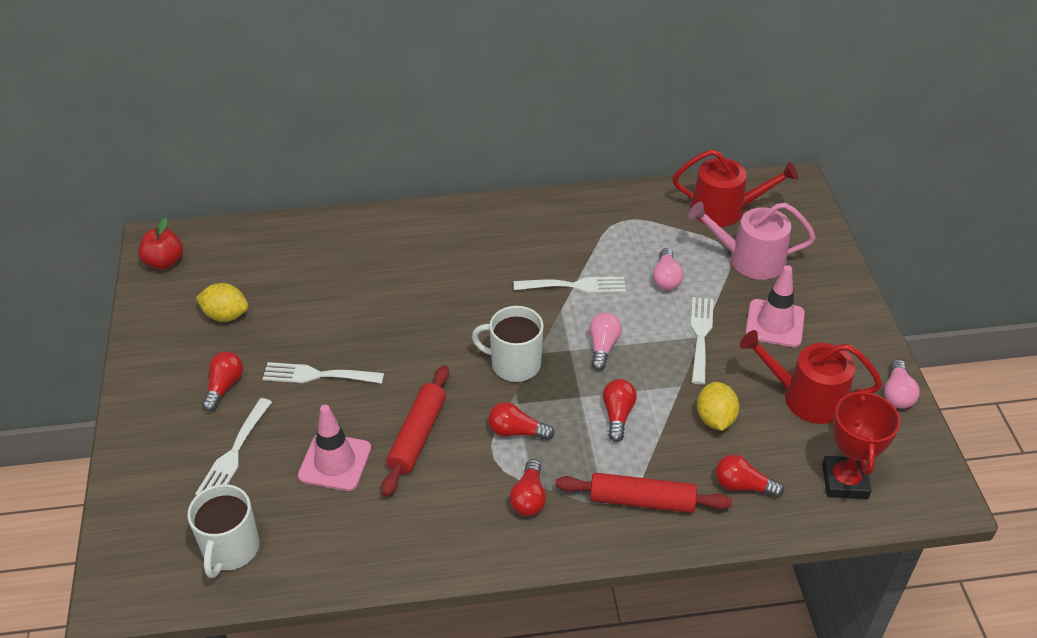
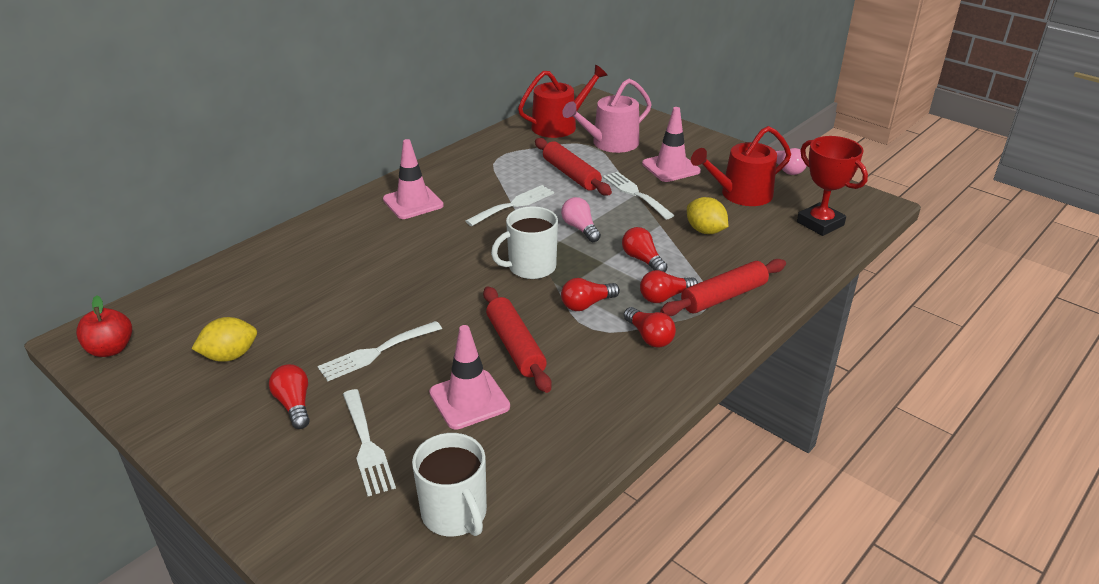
camera: 40 degrees left, 10 degrees down
(495, 235) = (413, 202): none -> pink traffic cone
(666, 278) = (571, 174): pink light bulb -> red rolling pin
(743, 486) = (770, 256): red light bulb -> red light bulb (665, 297)

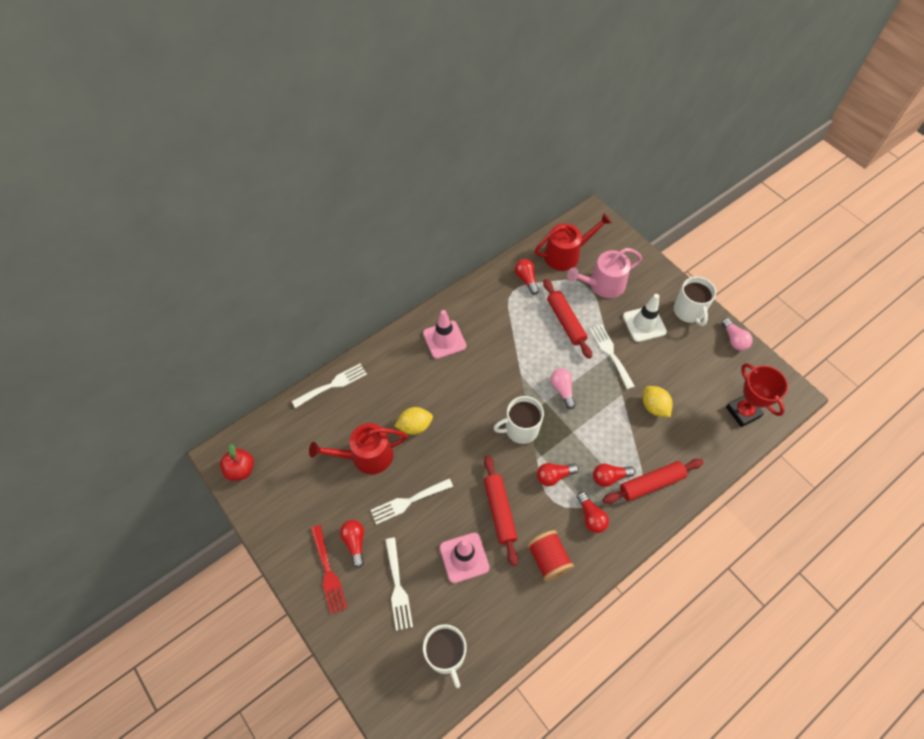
camera: 10 degrees right, 25 degrees up
(230, 356) = (315, 489): yellow lemon -> yellow lemon (415, 426)
(251, 443) = (328, 572): none -> red fork
(514, 205) = (518, 353): white fork -> white fork (333, 385)
(597, 386) = (548, 559): none -> red spool
(642, 260) = (601, 433): red light bulb -> red light bulb (526, 279)
(671, 167) = (644, 324): pink traffic cone -> white traffic cone
(722, 154) = (688, 311): none -> white mug
(741, 194) = (691, 367): red watering can -> red watering can (366, 456)

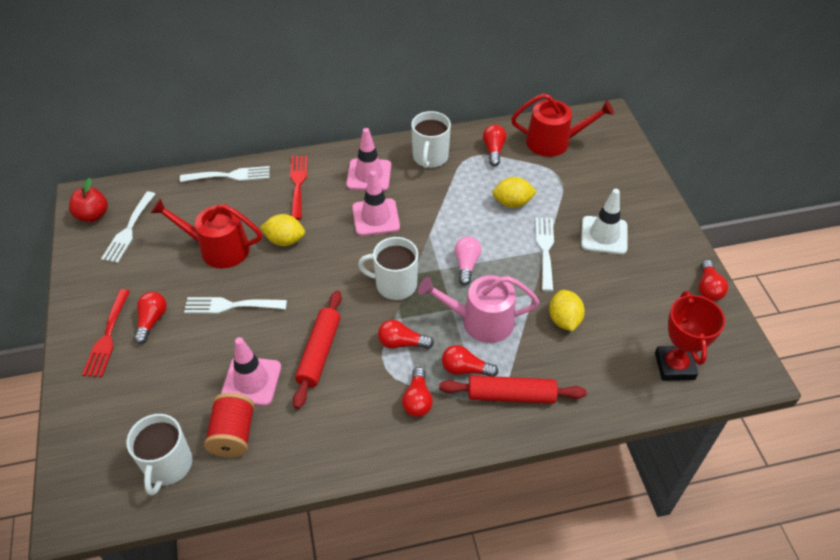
camera: 25 degrees right, 10 degrees down
(393, 370) = (298, 184): none -> red fork
(398, 587) = (164, 380): white fork -> white fork (128, 230)
(472, 376) = (376, 217): none -> pink traffic cone
(548, 559) = (341, 421): red spool -> red spool (233, 434)
(565, 322) = (512, 203): red rolling pin -> yellow lemon
(602, 285) = (578, 182): pink watering can -> pink watering can (480, 321)
(688, 311) = (667, 241): white mug -> white mug (430, 157)
(734, 339) = (708, 288): pink light bulb -> red light bulb

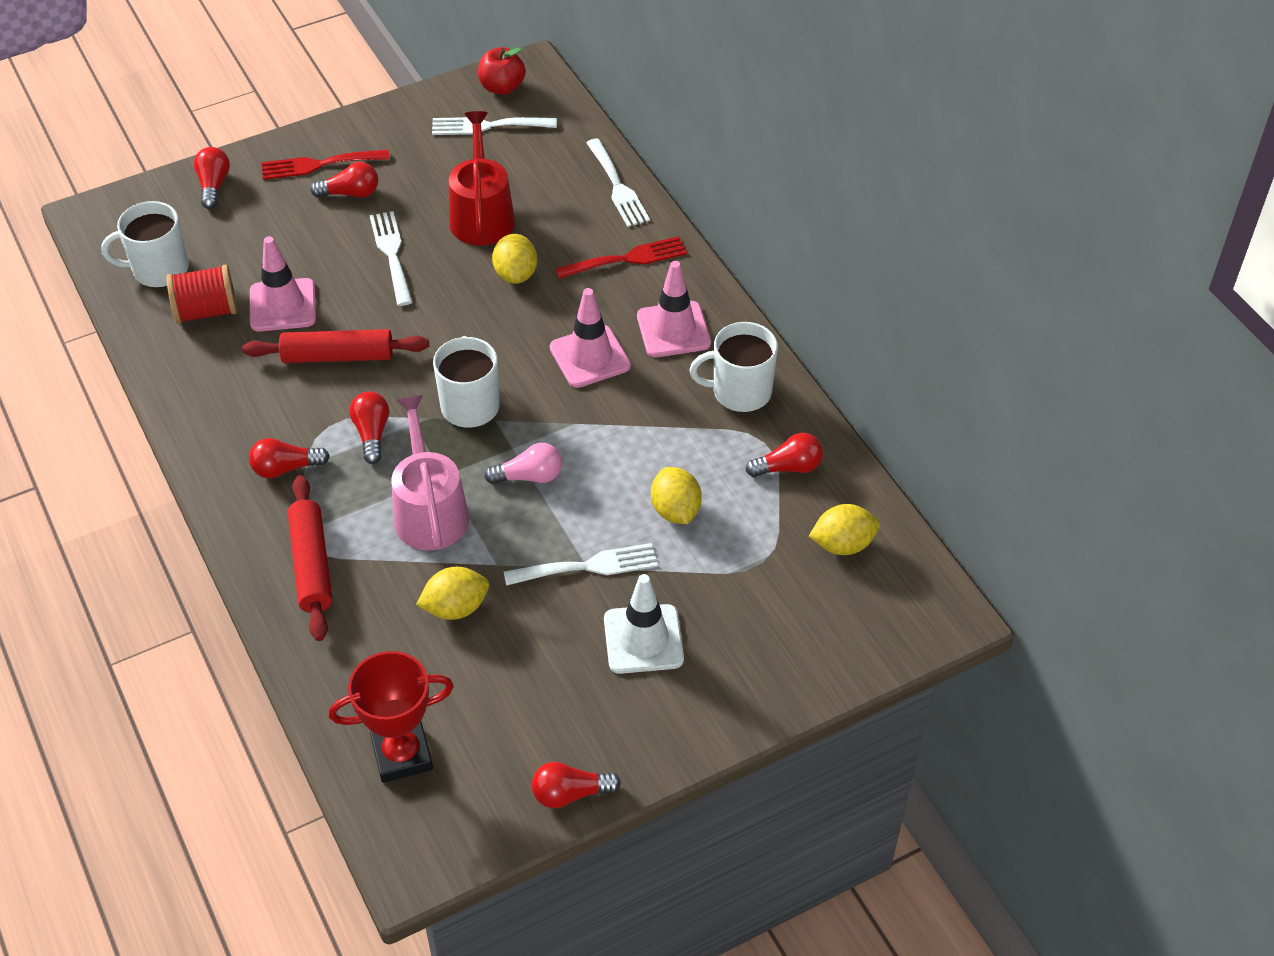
camera: 75 degrees right, 0 degrees up
(465, 369) = (344, 508): red light bulb -> red light bulb (213, 185)
(554, 142) = (842, 544): red watering can -> yellow lemon

